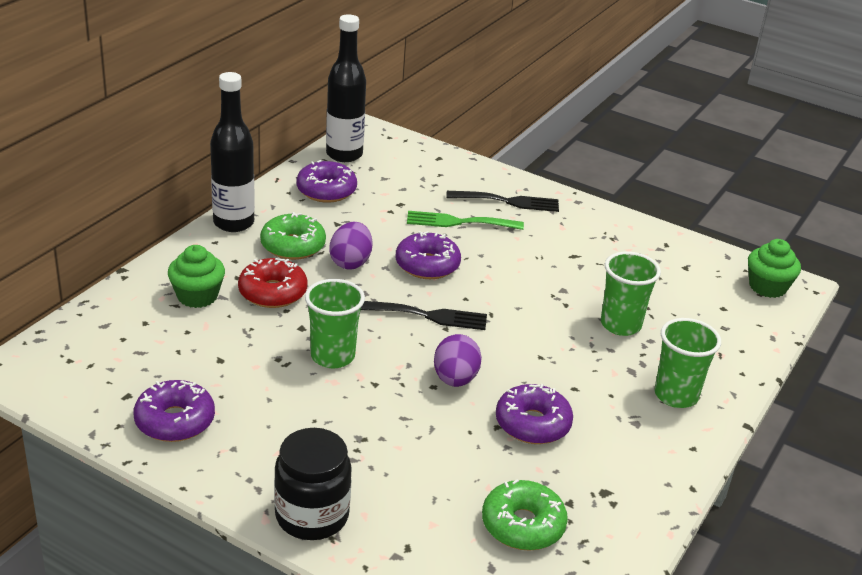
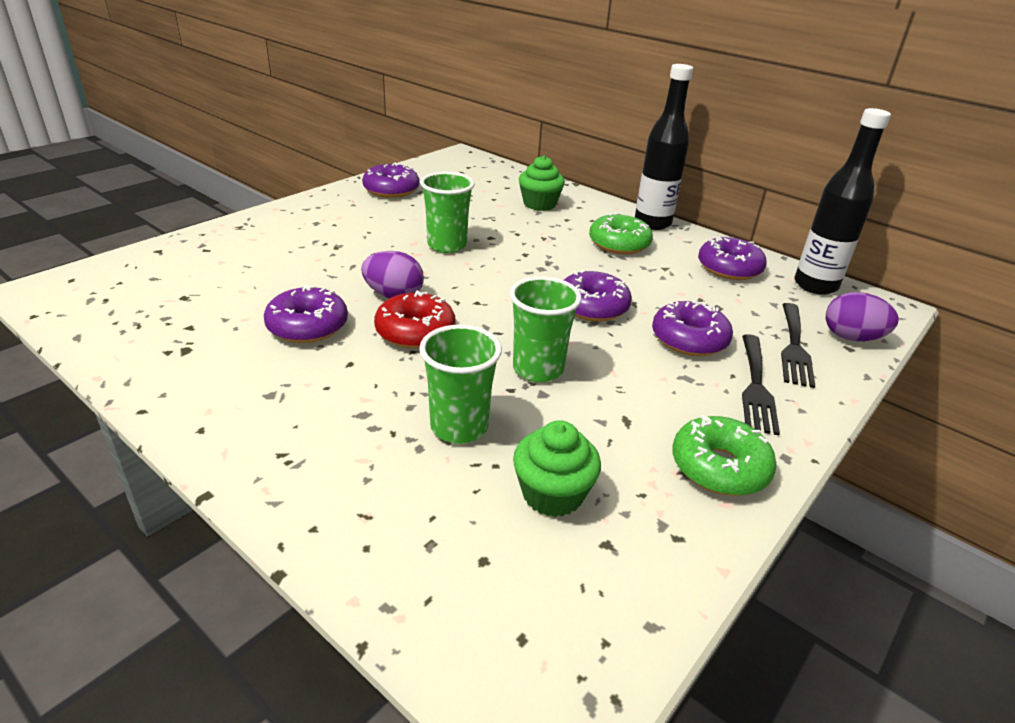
camera: 100 degrees right, 0 degrees up
(272, 292) = (543, 230): red donut -> red donut (415, 331)
(312, 516) = (266, 222): black jar -> none
(350, 262) = (594, 267): purple egg -> purple egg (851, 337)
(428, 316) = (499, 295): black fork -> black fork (794, 347)
(458, 222) = (689, 339): green fork -> purple donut
(522, 525) = (184, 298): green donut -> green donut (719, 467)
(676, 395) = (299, 441): green cup -> green cup (538, 369)
(767, 287) = (545, 661): green cupcake -> green cupcake (552, 494)

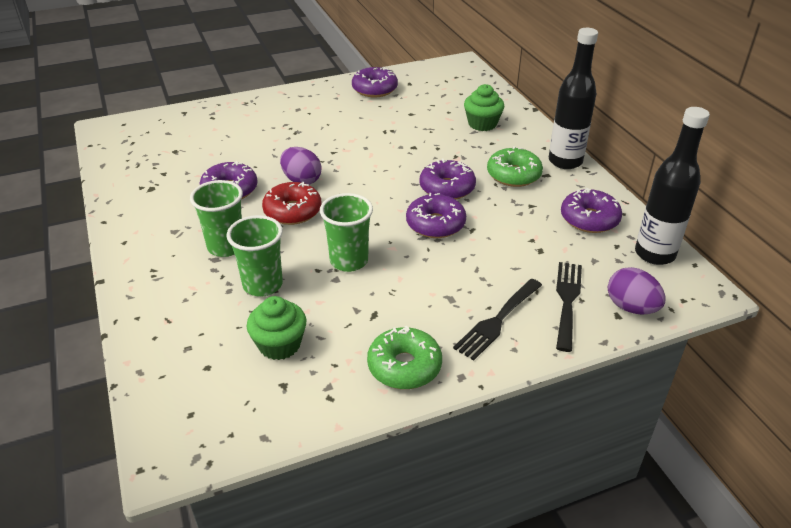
camera: 30 degrees right, 5 degrees up
(447, 245) = (374, 147): green cup -> green cup (226, 246)
(689, 339) = (484, 270): purple donut -> purple donut (447, 188)
(794, 347) = (567, 301): black fork -> black fork turned 150 degrees clockwise

